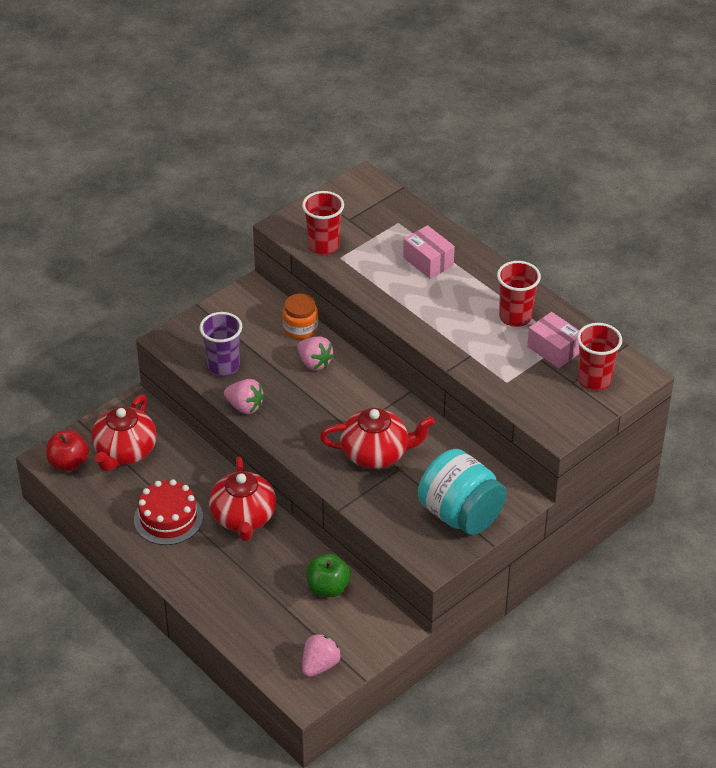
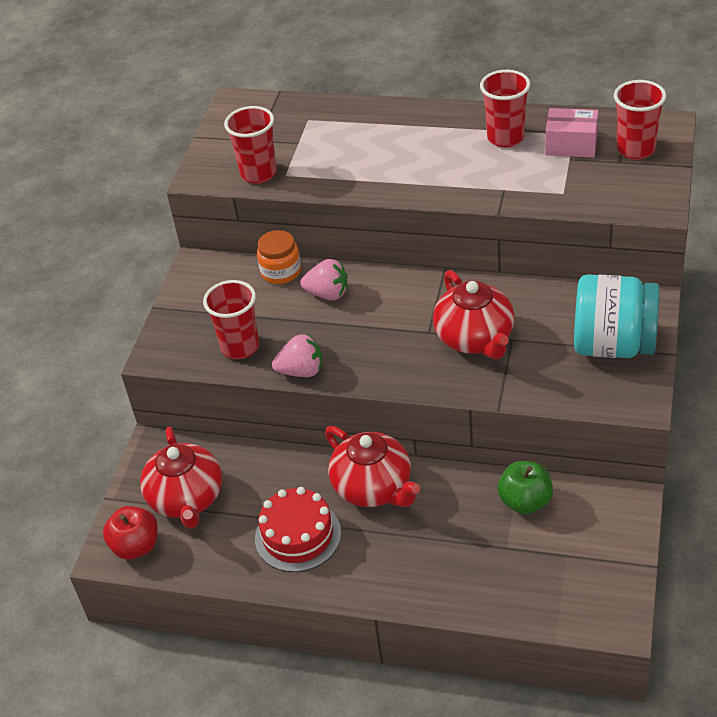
camera: 30 degrees left, 0 degrees up
(223, 366) = (240, 347): purple cup -> red cup
(320, 665) = (598, 581): pink strawberry -> none
(376, 453) = (475, 338): red teapot -> red teapot turned 105 degrees clockwise
(428, 261) = (373, 135): pink box -> none

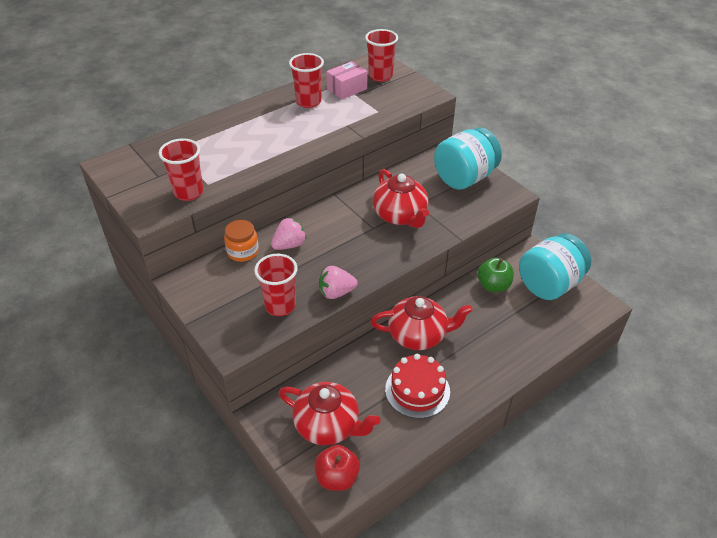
camera: 55 degrees left, 0 degrees up
(301, 371) = (336, 292): pink strawberry -> pink strawberry turned 135 degrees counterclockwise
(475, 338) = (400, 215): red teapot -> red teapot turned 45 degrees clockwise
(591, 551) = (549, 284): none -> turquoise jar

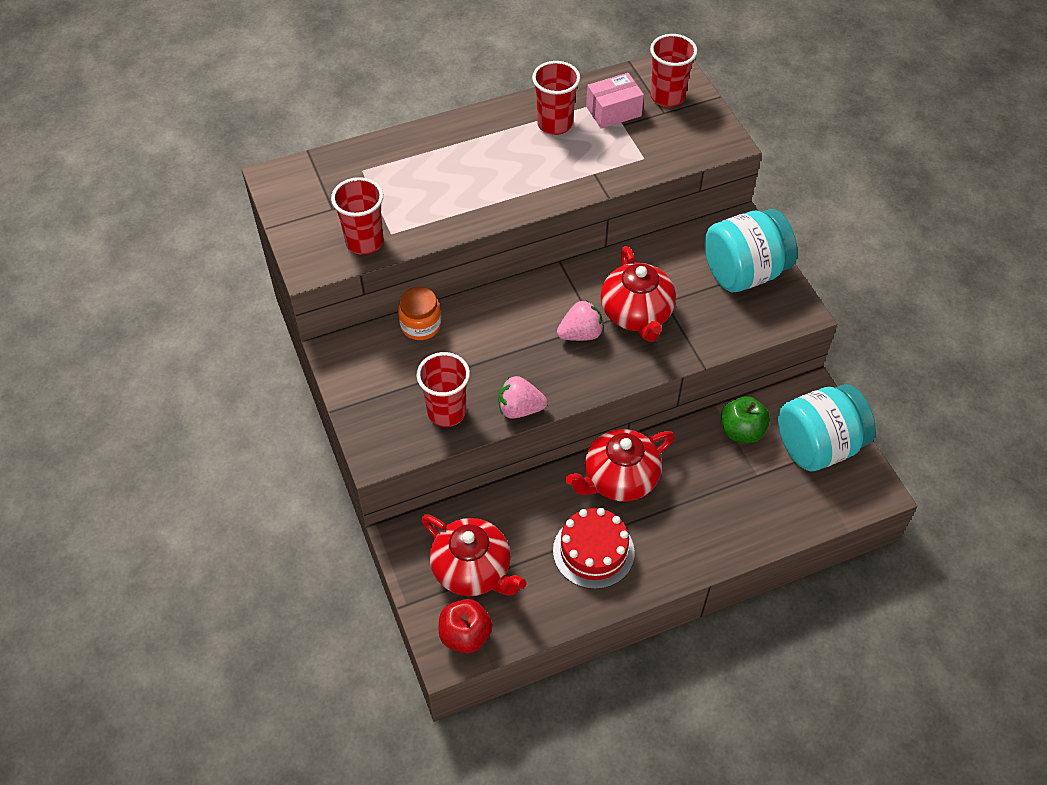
camera: 15 degrees right, 10 degrees up
(289, 245) = (481, 328): pink strawberry -> pink strawberry (580, 334)
(418, 335) = (619, 479): red teapot -> red teapot turned 135 degrees clockwise

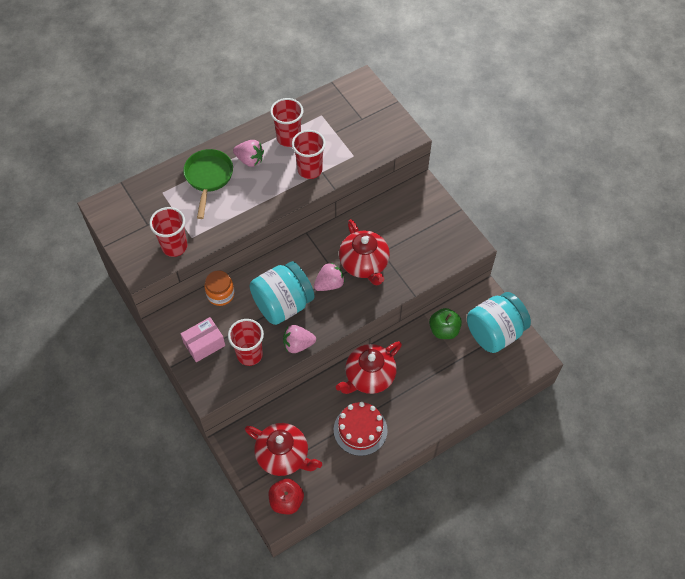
camera: 10 degrees left, 5 degrees up
(431, 160) = (208, 178): none -> green pan
(494, 145) = (250, 160): none -> pink strawberry
(613, 111) = (327, 122): pink box -> pink box (204, 344)
(667, 97) = (362, 106): red cup -> red cup (310, 170)
(744, 272) = (431, 223): turquoise jar -> turquoise jar (283, 304)

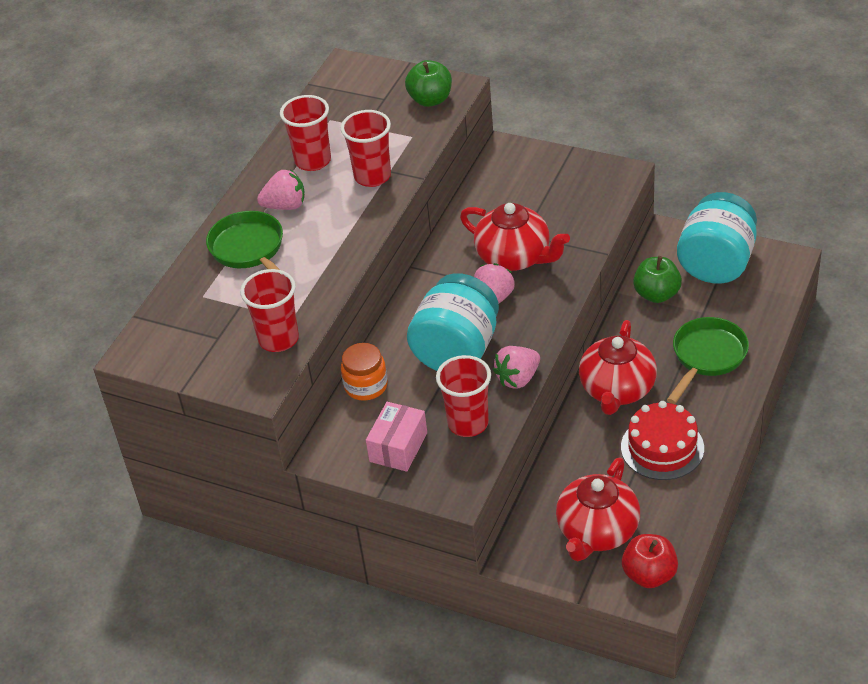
camera: 30 degrees left, 15 degrees down
(283, 456) = (597, 531): red teapot -> red teapot turned 120 degrees clockwise
(385, 136) = (430, 100): none -> green apple
(434, 390) = (707, 357): none -> green pan

